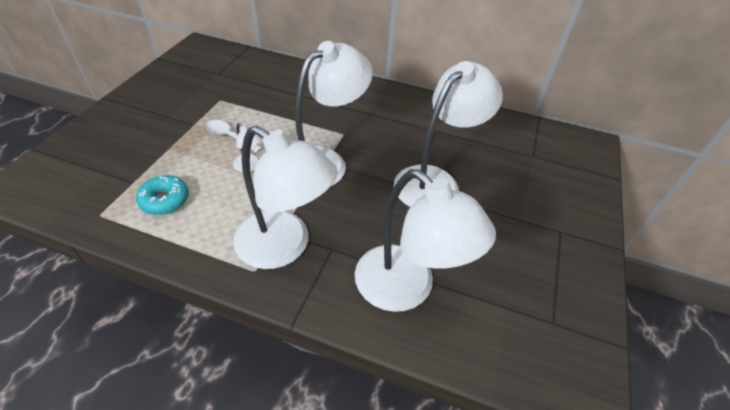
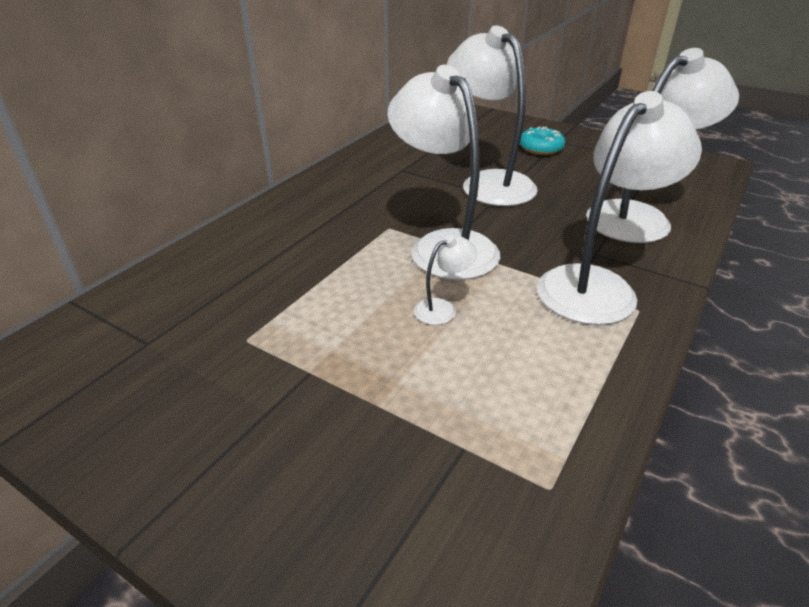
camera: 75 degrees left, 10 degrees down
(165, 200) = (513, 399): turquoise donut -> turquoise donut (540, 148)
(229, 137) = (363, 328): white spoon -> none

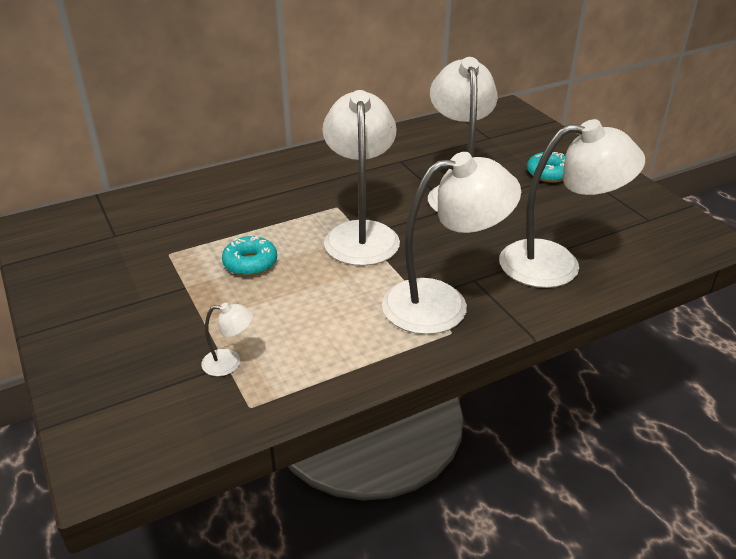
camera: 30 degrees right, 0 degrees up
(360, 315) = (250, 263): none -> turquoise donut
(443, 308) = (308, 278): white lamp -> white lamp (230, 363)

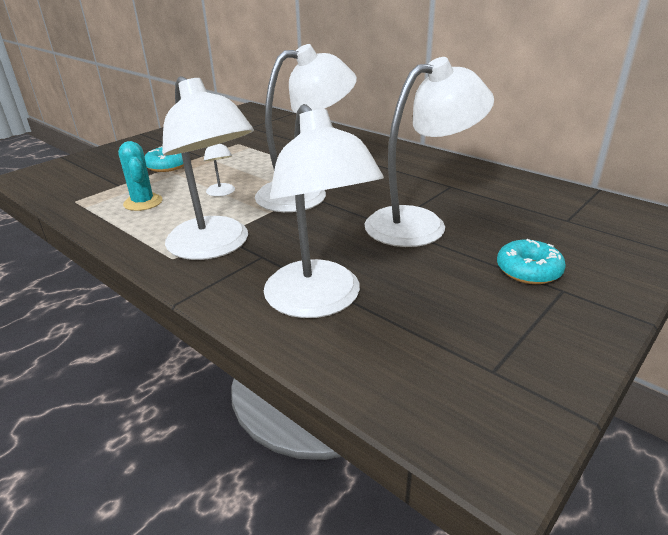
camera: 70 degrees right, 5 degrees down
(230, 363) = (121, 185): white lamp -> white lamp (222, 193)
(250, 263) = (239, 166): turquoise donut -> turquoise donut (167, 166)
(301, 345) = (143, 202): none -> turquoise cactus

